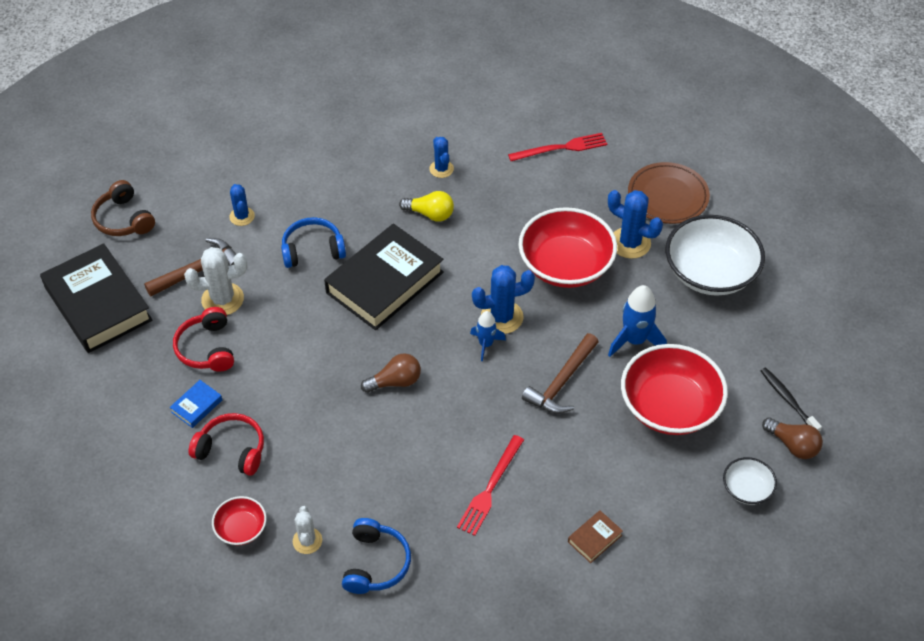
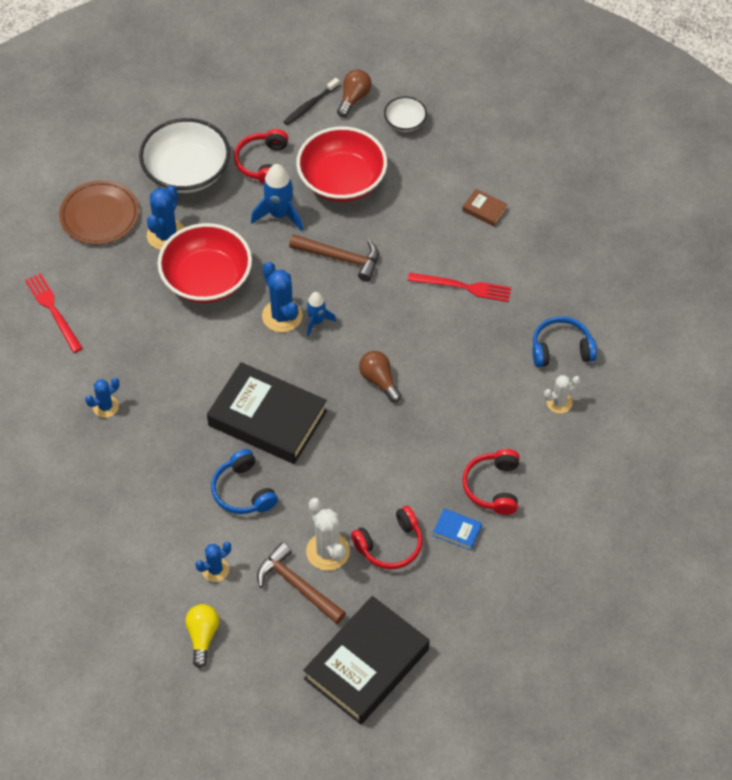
camera: 105 degrees left, 5 degrees up
(123, 219) = (248, 684): brown headphones -> none
(241, 528) = (566, 454): red bowl -> none
(430, 214) = (170, 401): yellow light bulb -> yellow light bulb (202, 636)
(710, 339) = (262, 163): none -> red headphones

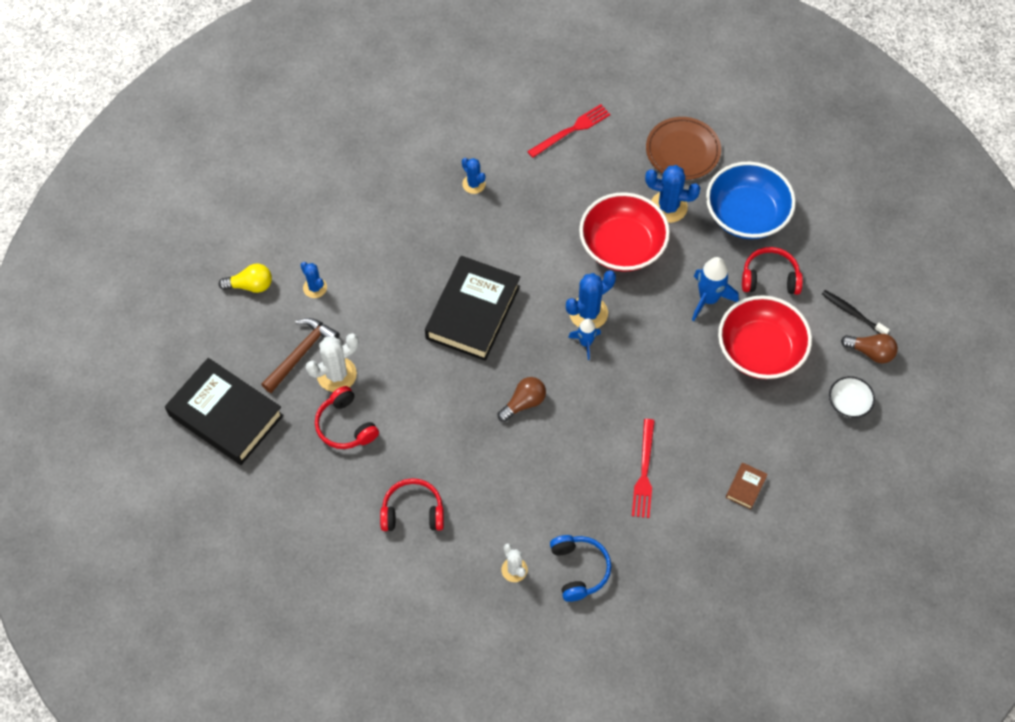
camera: 85 degrees right, 5 degrees up
(187, 172) = (746, 215): white bowl -> blue bowl
(243, 491) = (394, 301): blue headphones -> none
(341, 258) = (663, 358): brown hammer -> none
(457, 531) = (363, 482): blue book -> none

